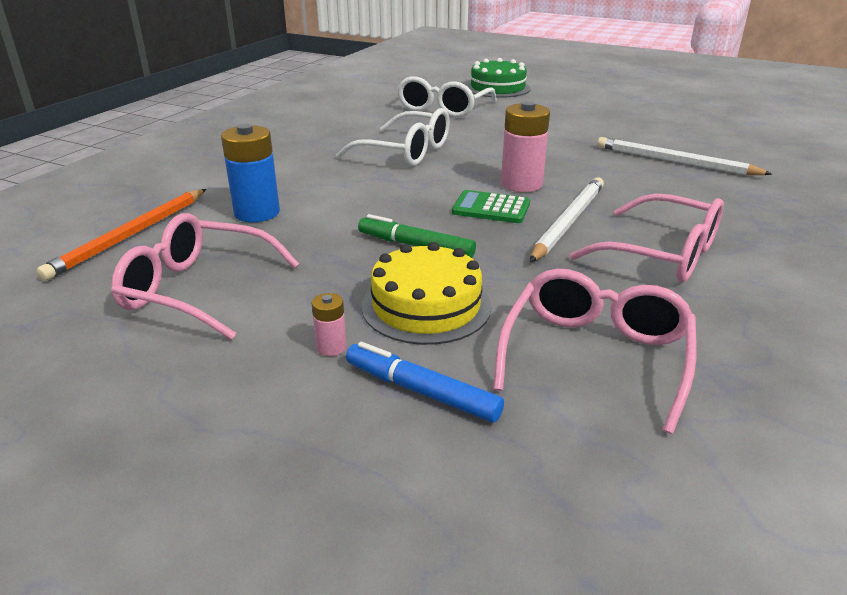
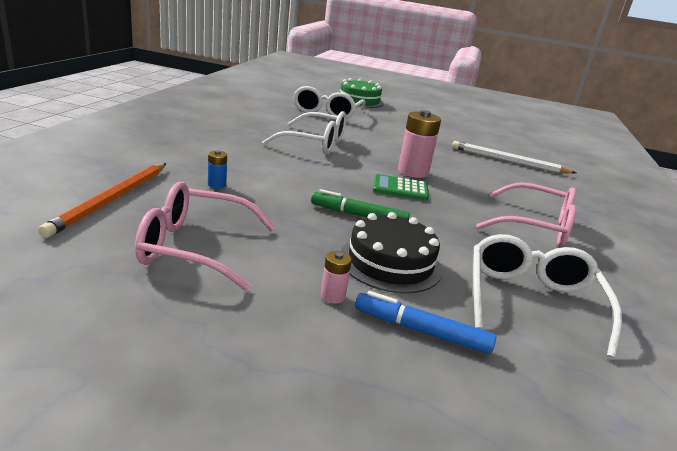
camera: 15 degrees left, 5 degrees down
(257, 213) = (217, 185): blue battery -> blue battery, size x0.48
(426, 306) = (390, 262): yellow cake -> black cake
(568, 221) = (460, 201): white pencil -> none
(595, 355) = (531, 300): pink glasses -> white glasses

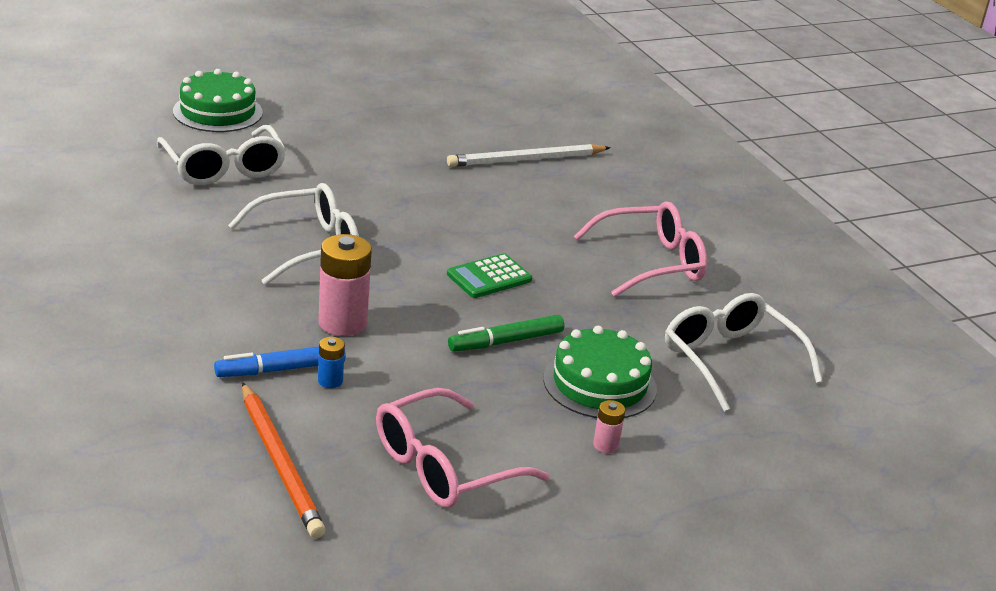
camera: 40 degrees left, 5 degrees up
(390, 262) = (599, 384): black cake -> green cake
(413, 172) = (466, 240): pink battery -> pink battery (342, 323)
(421, 331) = (695, 437): blue marker -> blue marker (280, 369)

